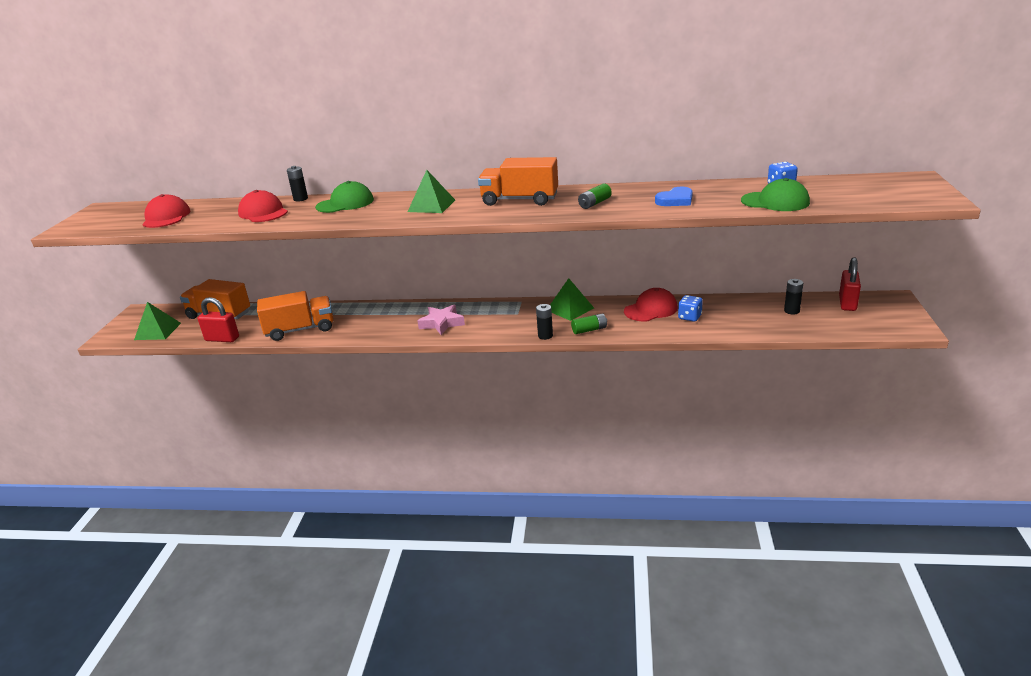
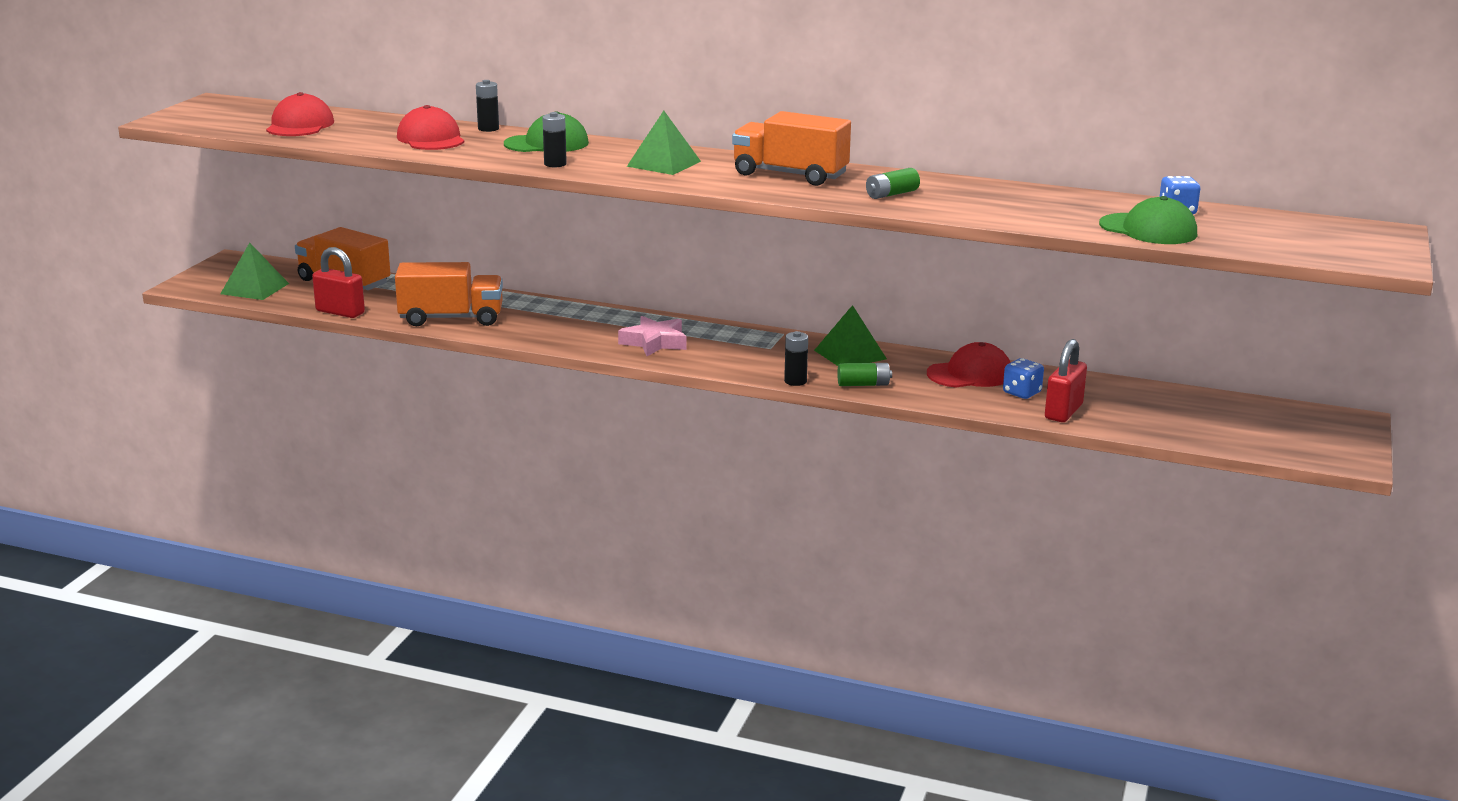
camera: 10 degrees right, 5 degrees down
(675, 200) = (1009, 207): blue heart -> none
(791, 311) = (1182, 410): black battery -> black battery (555, 164)
(847, 303) = (1275, 414): red padlock -> red padlock (1063, 412)

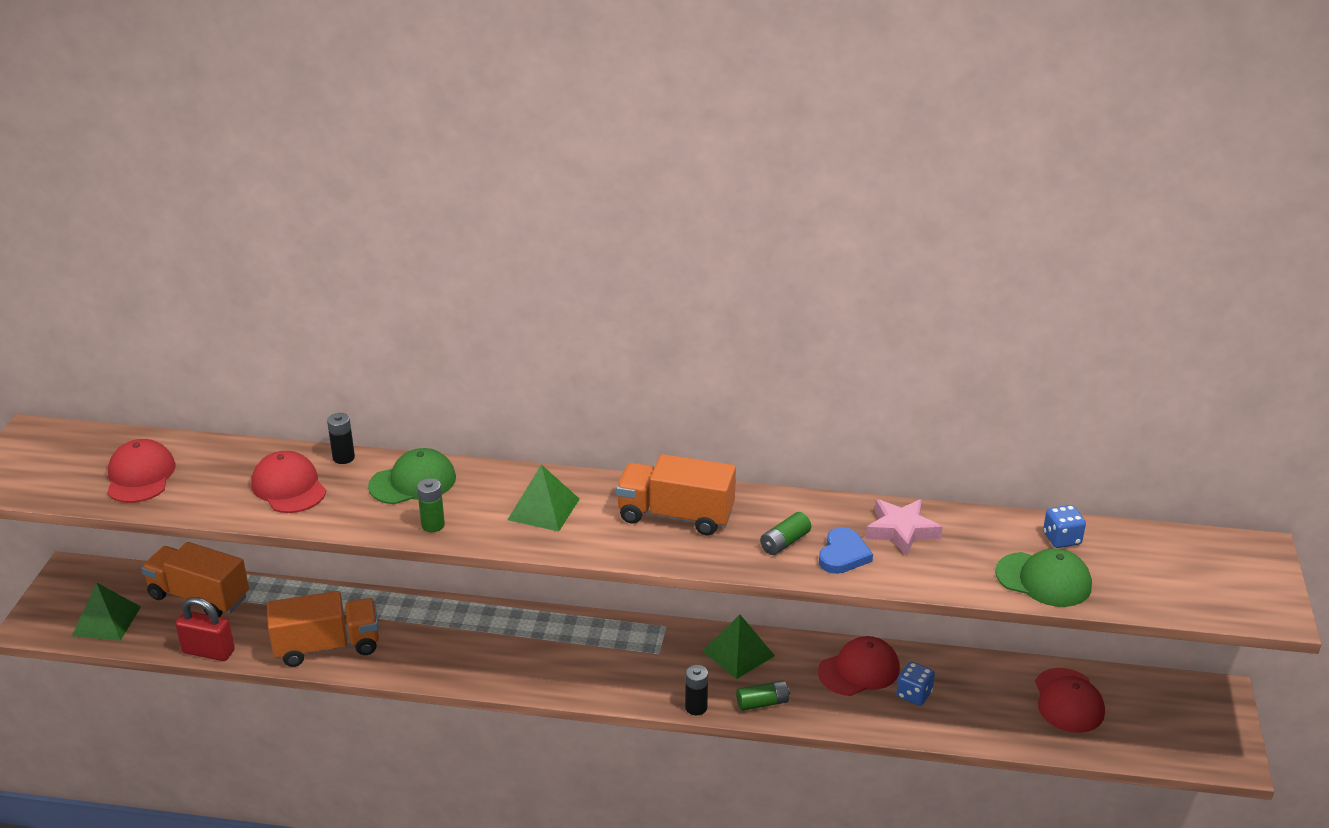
camera: 10 degrees left, 10 degrees up
(555, 164) = (433, 525): black battery -> green battery
(654, 342) = (543, 660): pink star -> pink star (901, 531)
(947, 204) = (843, 555): none -> blue heart
(1063, 412) = (959, 721): red padlock -> none
(1184, 410) = (1068, 701): none -> red cap

